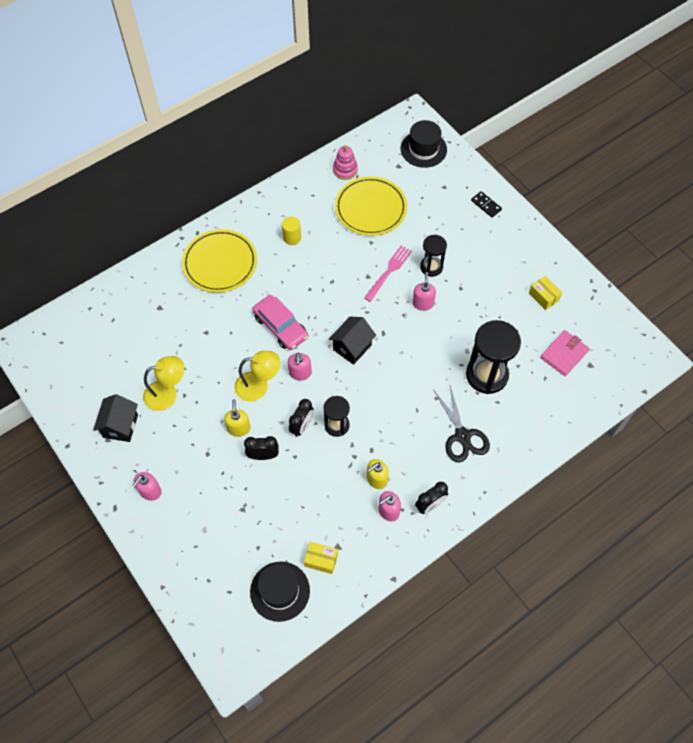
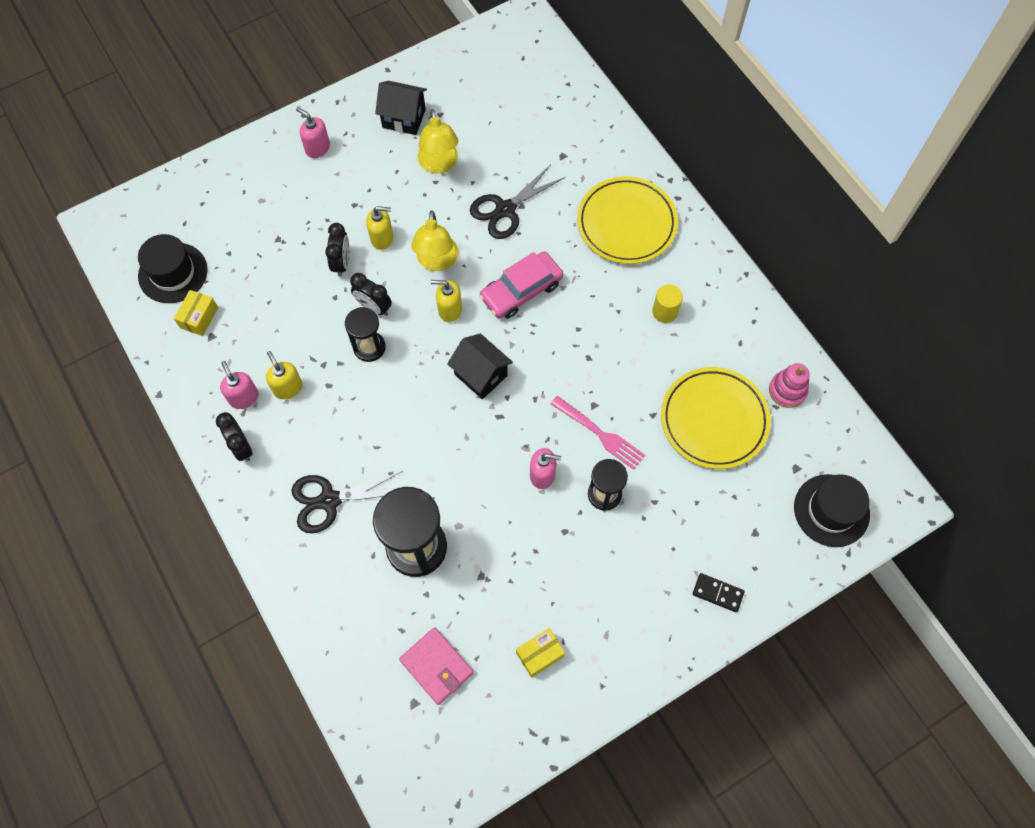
camera: 95 degrees right, 5 degrees up
(210, 343) = (505, 210): none -> black scissors
(300, 373) = (449, 309): pink soap dispenser -> yellow soap dispenser
(486, 205) = (717, 593): black domino -> black domino turned 60 degrees clockwise

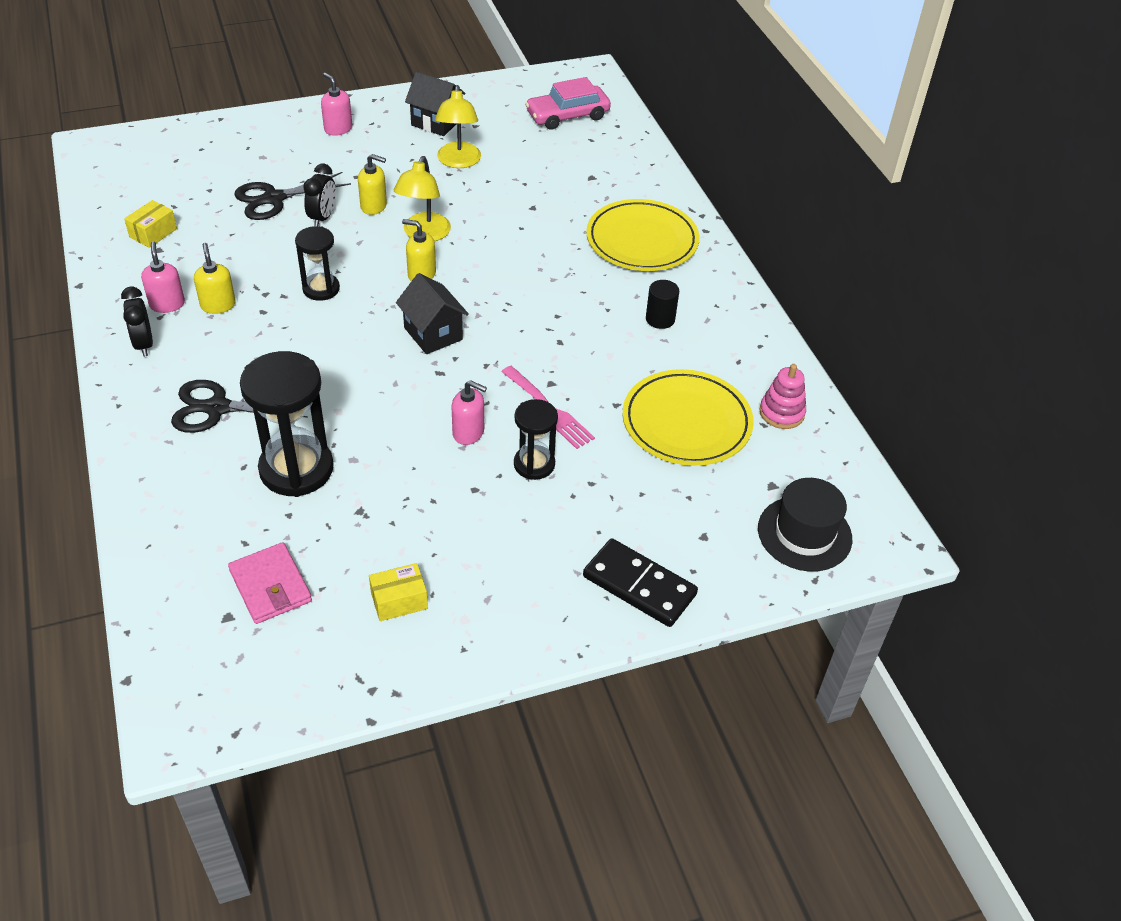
camera: 10 degrees right, 20 degrees down
(173, 273) = (144, 194): black hat -> none
(374, 307) = (341, 258): black clock -> none
(505, 210) = (514, 207): black scissors -> black scissors (274, 199)
(521, 290) = (506, 273): pink car -> pink car (567, 115)
(665, 311) = (660, 319): yellow cylinder -> black cylinder
(717, 593) = (639, 586): black domino -> black domino, size x1.76

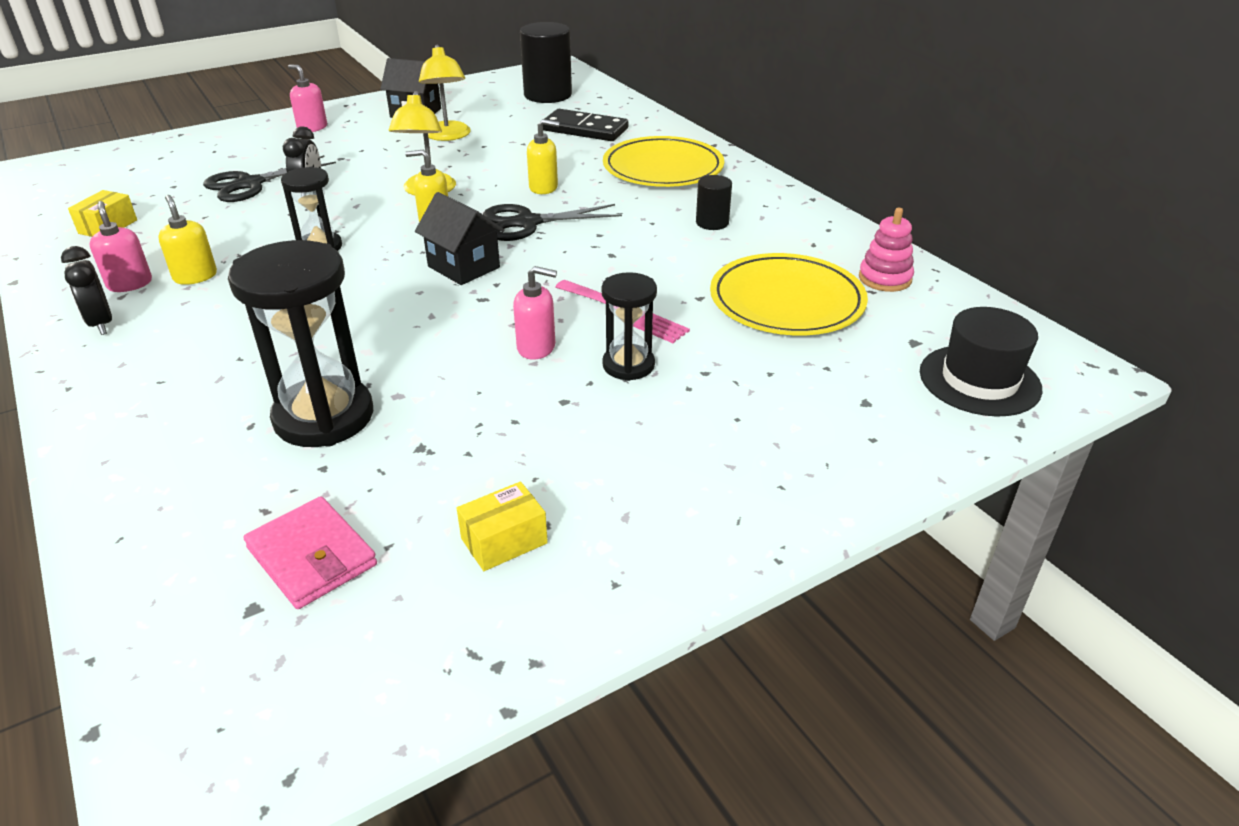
camera: 10 degrees left, 10 degrees down
(217, 408) = (206, 371): black scissors -> black scissors (527, 223)
(374, 206) = (366, 177): yellow soap dispenser -> yellow soap dispenser (544, 188)
(567, 115) = (548, 95): pink car -> black cylinder
(639, 586) = (815, 466): black domino -> black domino (584, 129)

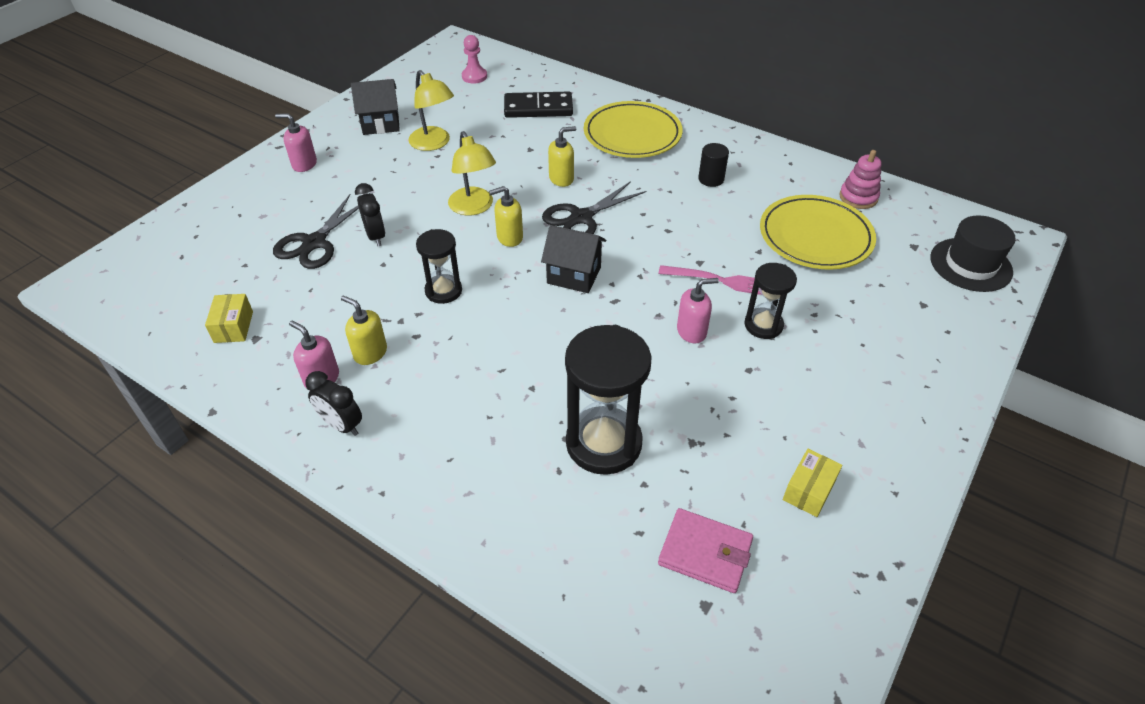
camera: 25 degrees left, 10 degrees up
(548, 95) = (474, 76): black cylinder -> pink pawn

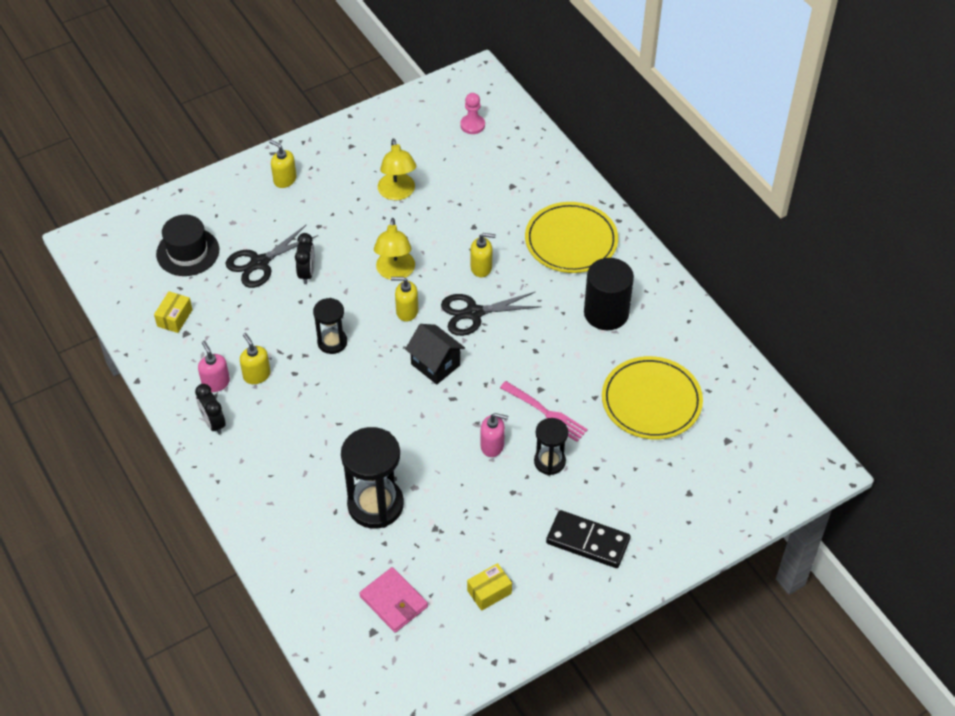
camera: 25 degrees right, 5 degrees up
(304, 164) = (284, 180): pink soap dispenser -> yellow soap dispenser
(381, 124) = (365, 155): black house -> none
(538, 108) = (507, 183): black domino -> black domino (587, 541)
(711, 179) = (606, 313): black cylinder -> black cylinder, size x1.91
(858, 197) = (719, 377): pink stacking toy -> none
(970, 265) = (759, 475): black hat -> black hat (188, 252)

